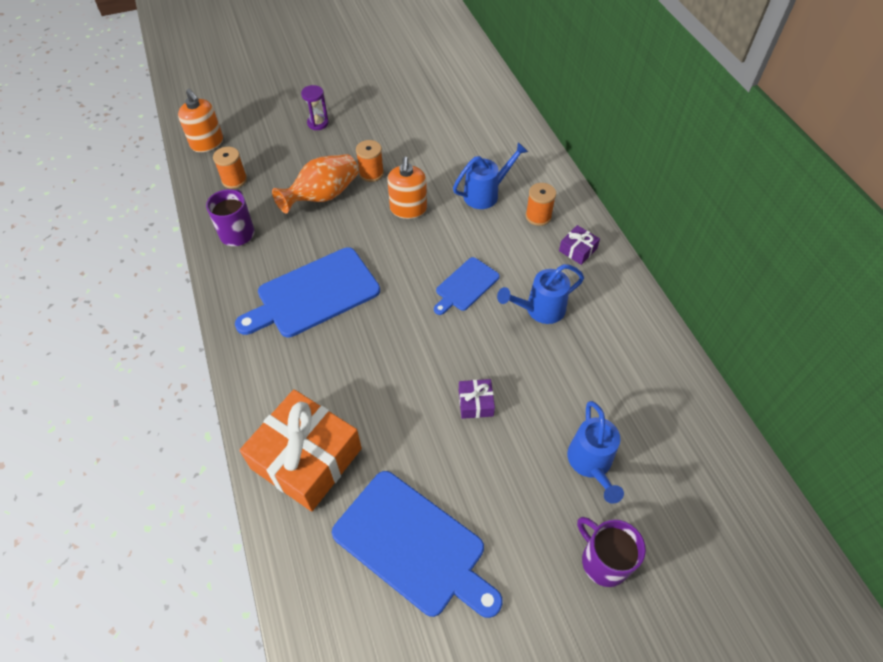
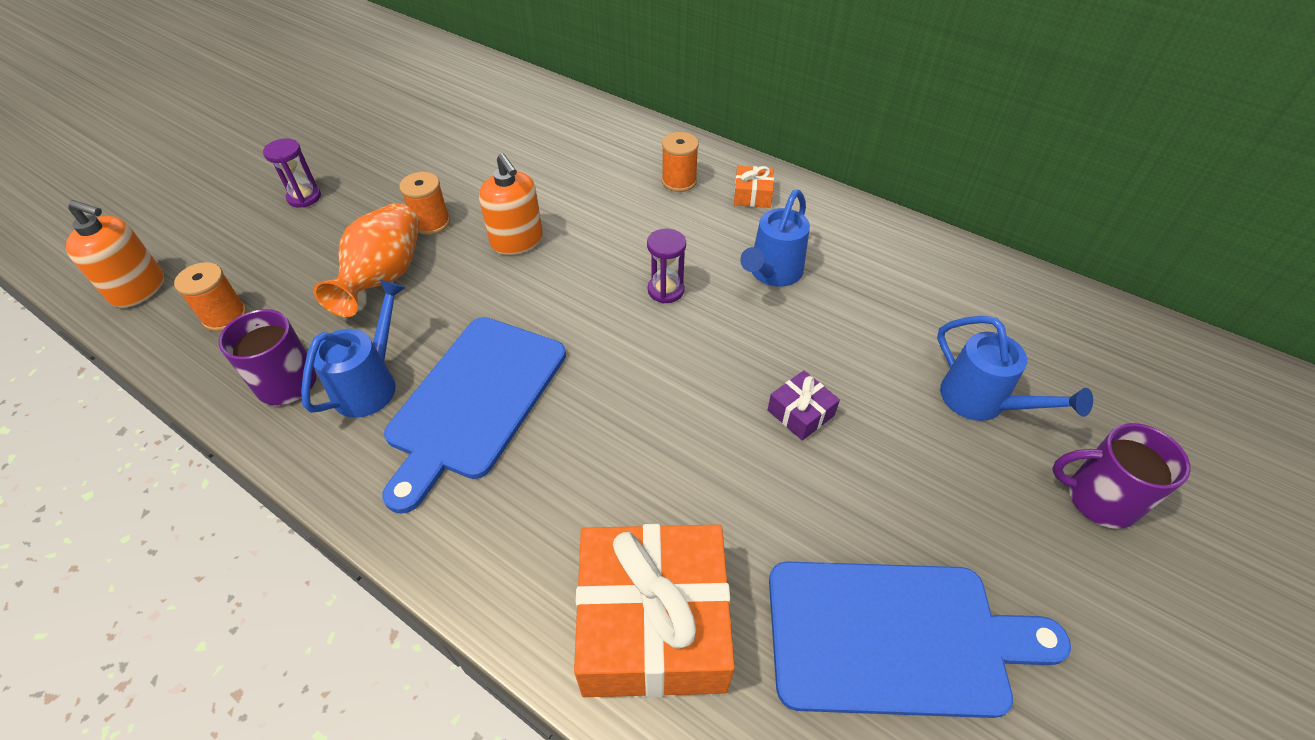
camera: 35 degrees left, 5 degrees down
(465, 286) = (666, 290): blue cutting board -> purple hourglass
(486, 194) = (598, 185): blue watering can -> blue watering can (371, 383)
(577, 250) = (752, 195): purple gift -> orange gift

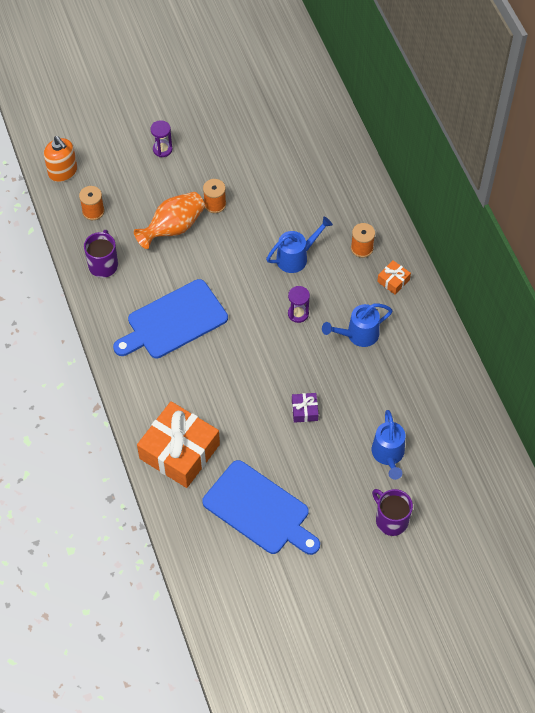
camera: 35 degrees right, 10 degrees up
(371, 383) = (136, 286): blue watering can -> blue watering can (296, 257)
(517, 241) = (249, 241): orange soap dispenser -> none

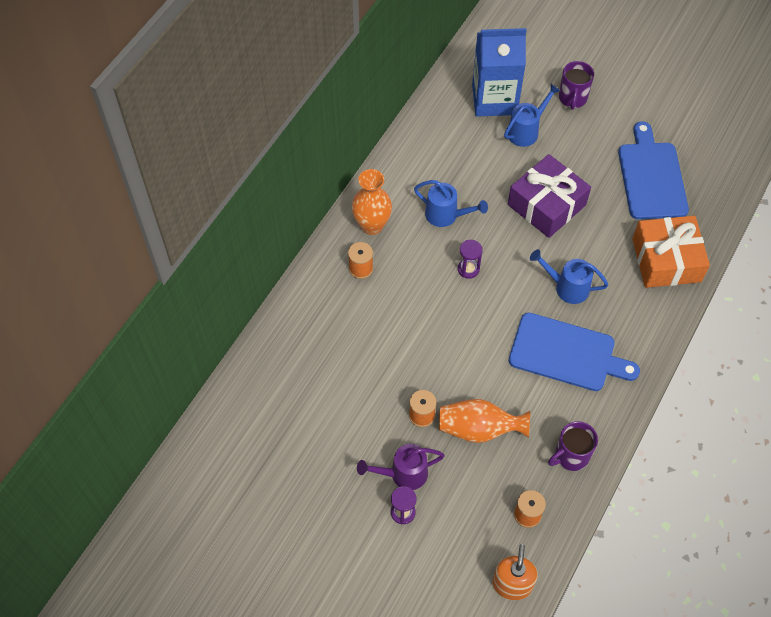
camera: 130 degrees left, 0 degrees up
(186, 166) = (403, 474): none -> purple watering can
(296, 257) = (416, 309): blue watering can -> blue watering can (567, 287)
(304, 410) = (546, 205): purple gift -> purple gift, size x2.34
(393, 280) = (372, 225): orange gift -> orange vase
(442, 457) = (494, 99): none -> blue carton

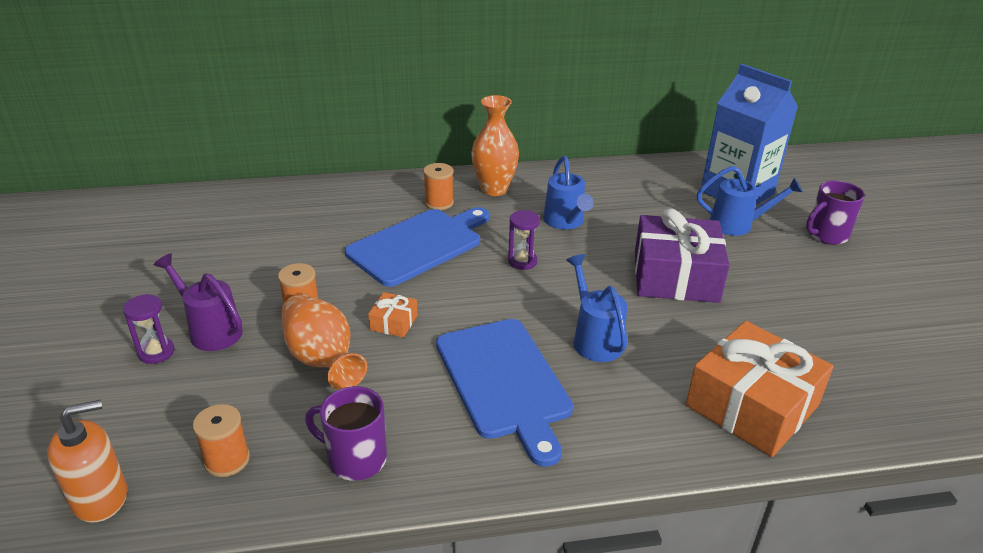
camera: 50 degrees right, 25 degrees down
(473, 374) = (393, 322): none -> orange gift
(651, 177) = (839, 335): blue cutting board -> blue cutting board (419, 245)

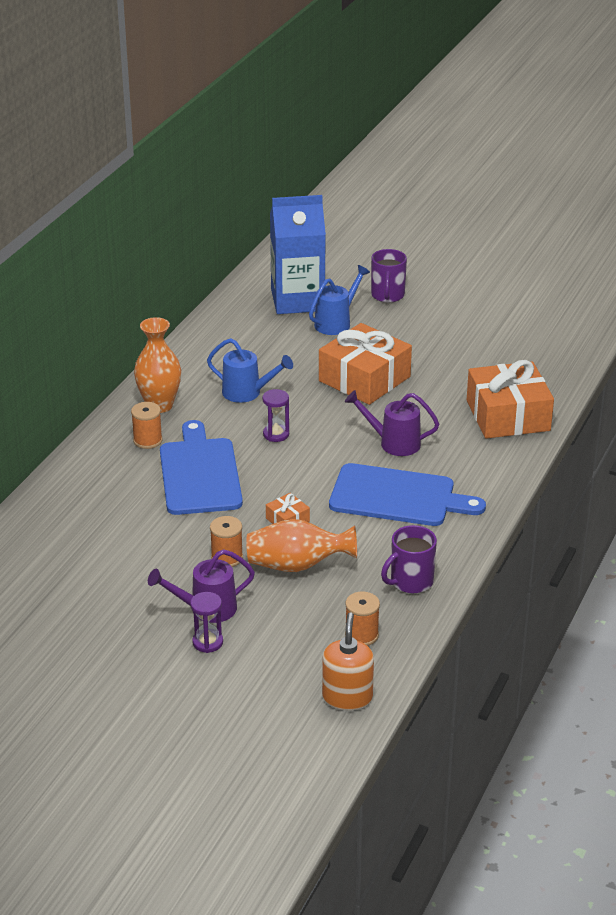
camera: 55 degrees left, 0 degrees up
(594, 339) = (393, 443): blue watering can -> purple watering can
(675, 276) = (364, 379): purple gift -> orange gift

